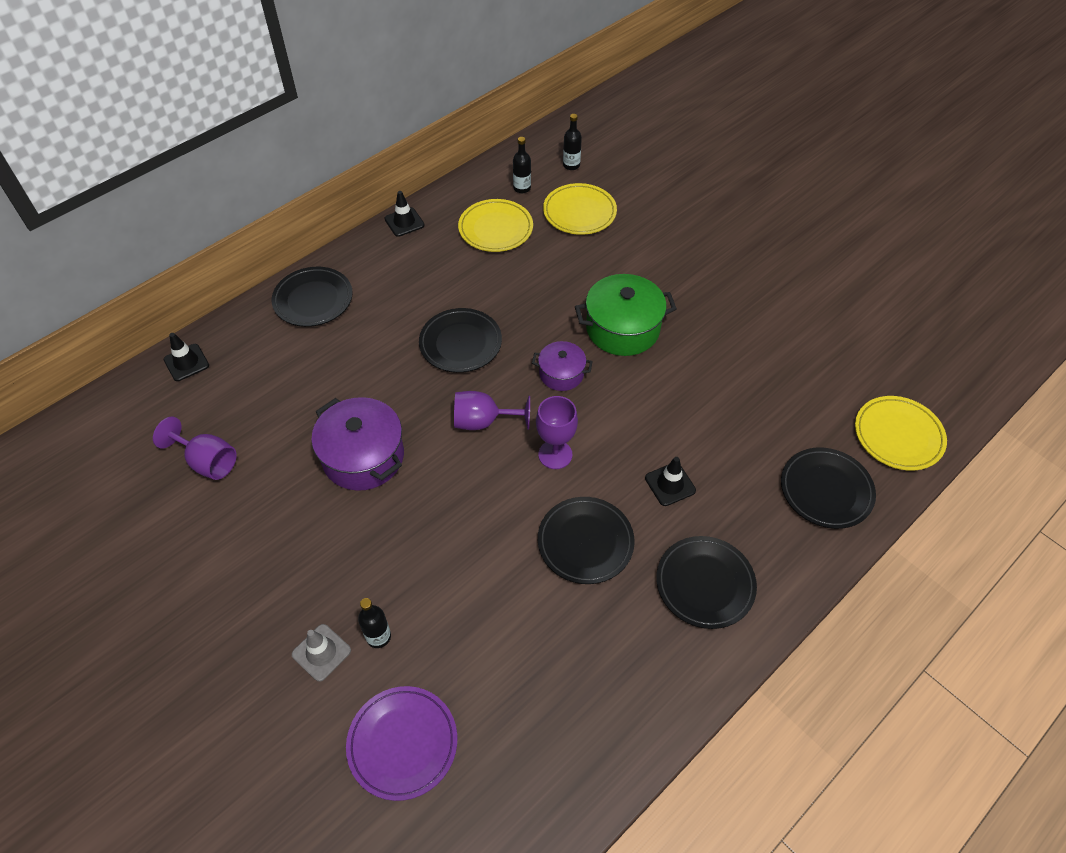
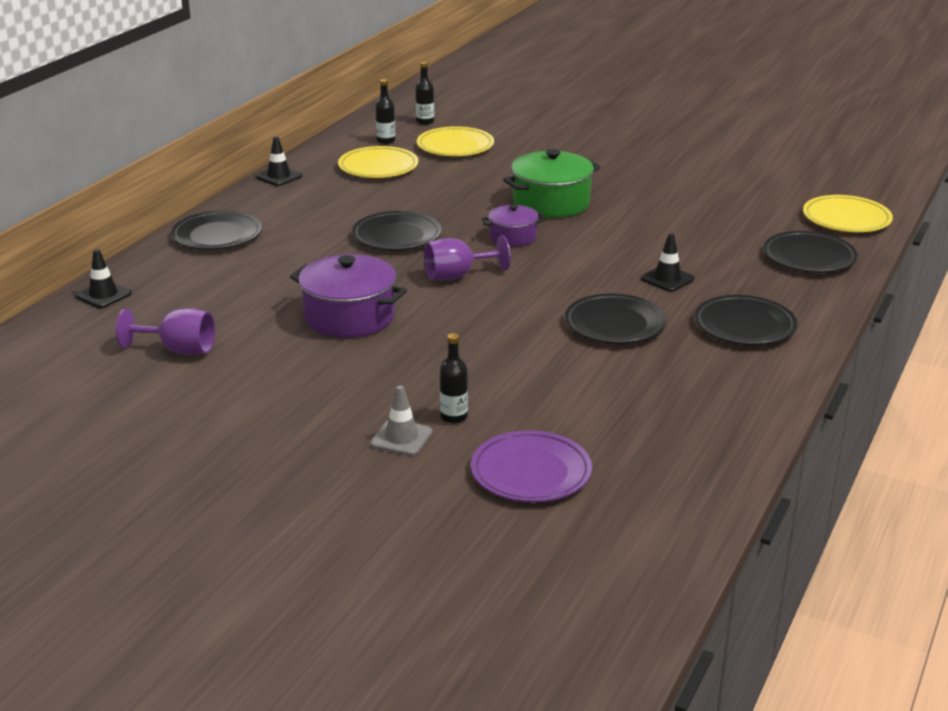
camera: 20 degrees left, 25 degrees down
(555, 454) = (544, 282): purple goblet -> none

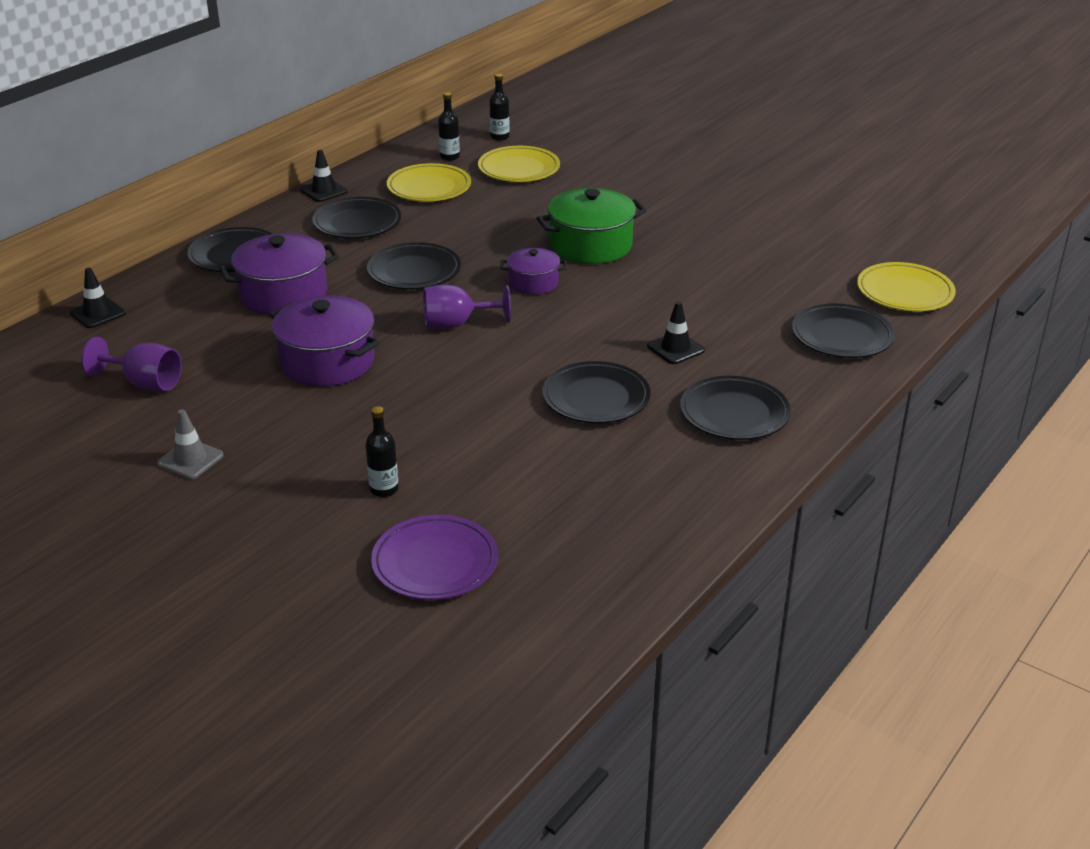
camera: 10 degrees right, 5 degrees up
(280, 265) = (283, 294): none -> purple pot
(323, 200) = (357, 223): none -> black plate
(401, 438) = (321, 508): grey traffic cone -> grey traffic cone (190, 459)

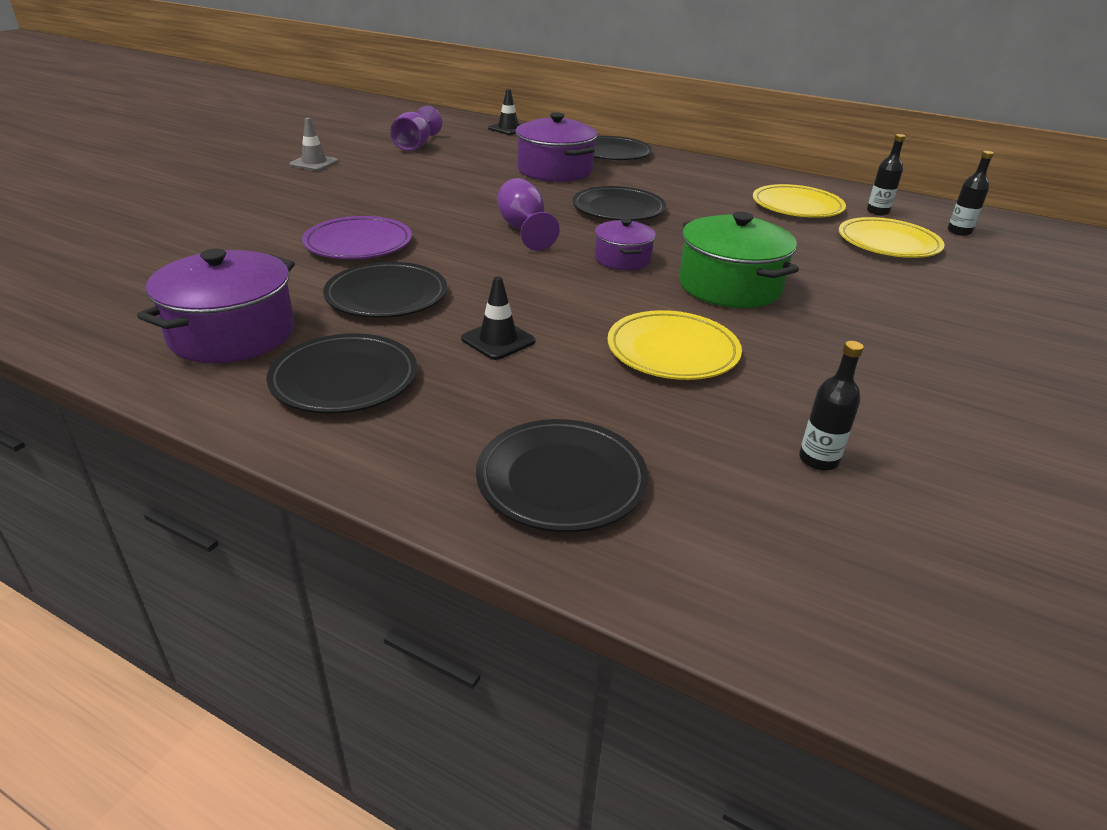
camera: 80 degrees right, 0 degrees up
(324, 191) = (749, 171): black traffic cone -> none
(327, 362) = (449, 190): purple pot -> purple pot (232, 334)
(357, 223) = (698, 185): black plate -> none
(384, 489) = (252, 217): black bottle -> black bottle (818, 460)
(435, 563) = (138, 239): purple plate -> purple plate (358, 244)
(904, 292) = (750, 570): yellow plate -> yellow plate (672, 351)

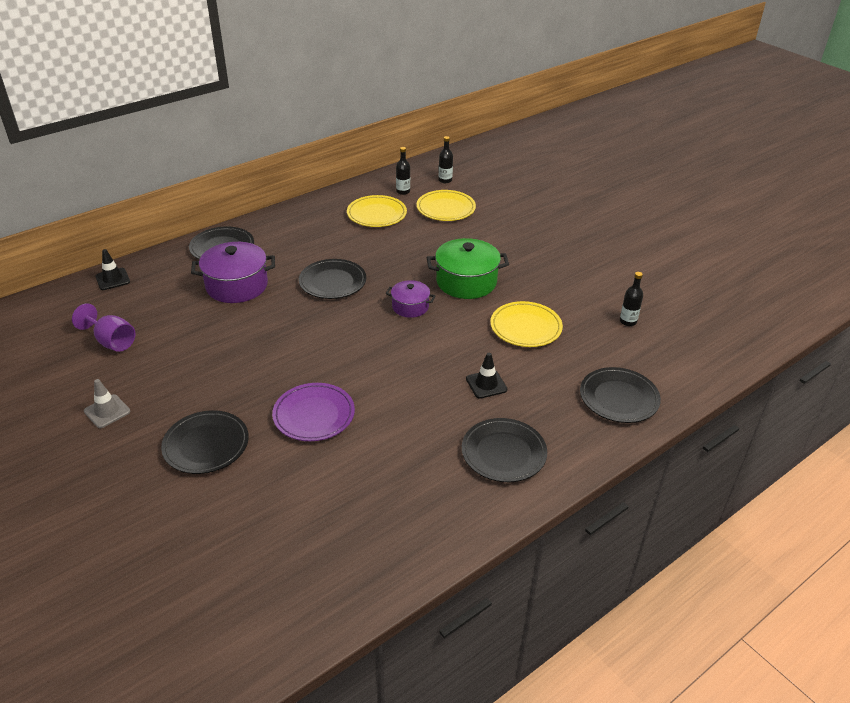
camera: 65 degrees left, 5 degrees up
(232, 334) = (425, 496): purple pot -> none
(386, 296) = (407, 417): black plate -> black plate (206, 445)
(524, 230) = (340, 332): purple goblet -> none

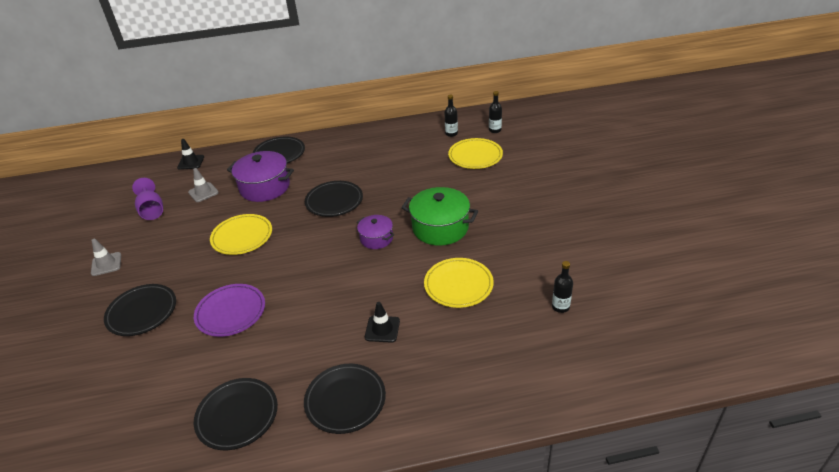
camera: 30 degrees right, 0 degrees up
(162, 307) = (203, 192): none -> grey traffic cone
(376, 214) = (414, 150): yellow plate -> yellow plate (242, 237)
(618, 398) = (490, 383): black plate -> black plate (237, 416)

